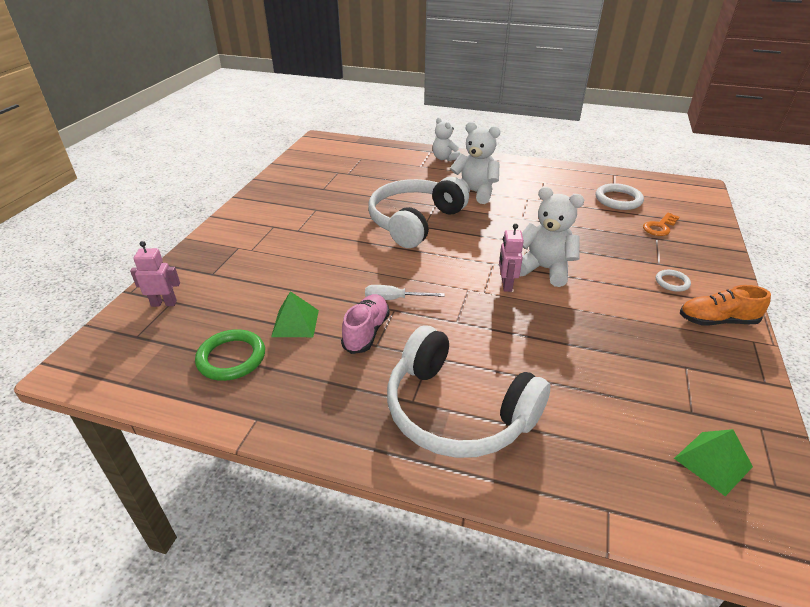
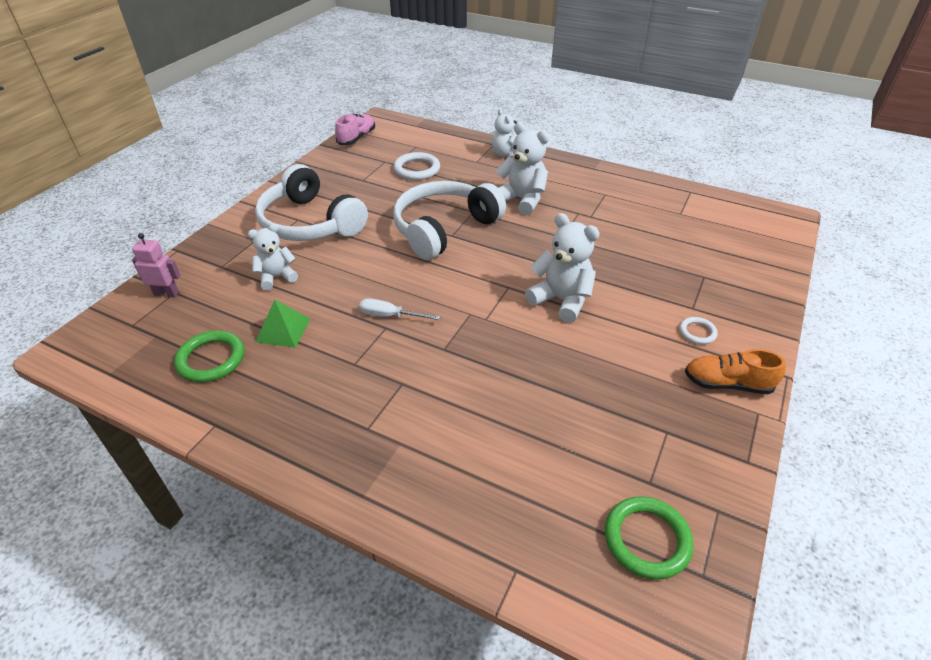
camera: 10 degrees right, 5 degrees up
(271, 277) = (276, 277): none -> white teddy bear
(366, 332) = (349, 349): pink shoe -> pink shoe (357, 138)
(457, 411) = (407, 445): white headphones -> white headphones (310, 223)
(506, 285) = (512, 313): pink robot -> none
(618, 199) = (681, 224): white ring -> white ring (417, 169)
(659, 227) = (714, 263): orange key -> none
(712, 462) = (647, 539): green pyramid -> green ring

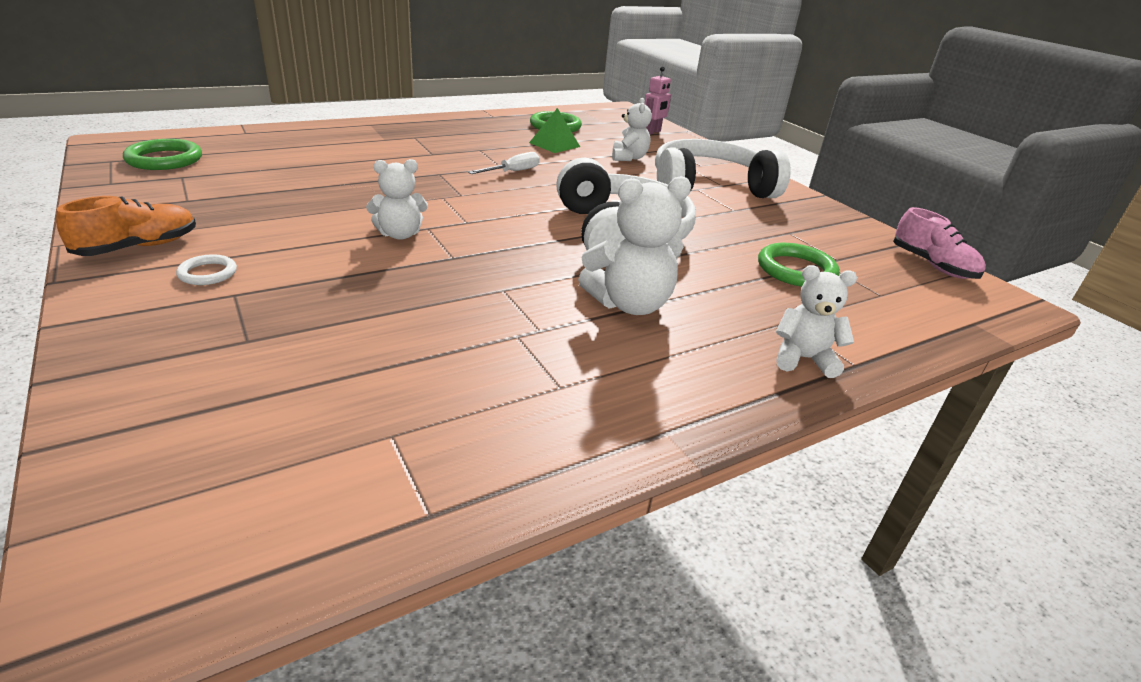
camera: 120 degrees right, 10 degrees down
(417, 169) = (796, 270): white ring -> green ring
(561, 300) = (400, 234): white teddy bear -> white teddy bear, size x0.66

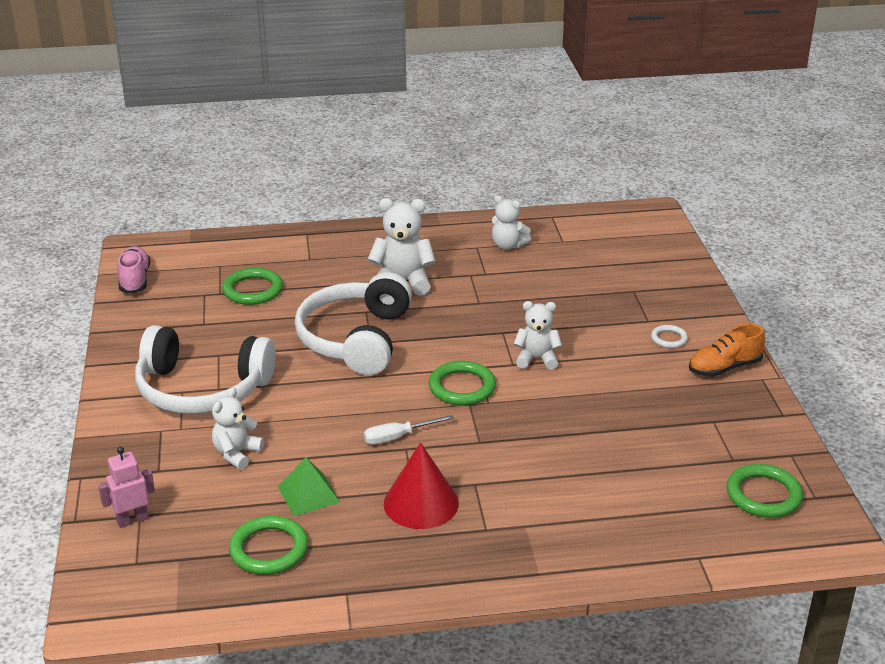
camera: 155 degrees left, 0 degrees up
(469, 144) = (421, 503): none -> red cone
(475, 205) = (462, 387): none -> green ring
(803, 359) = (332, 240): white teddy bear -> white teddy bear (508, 245)

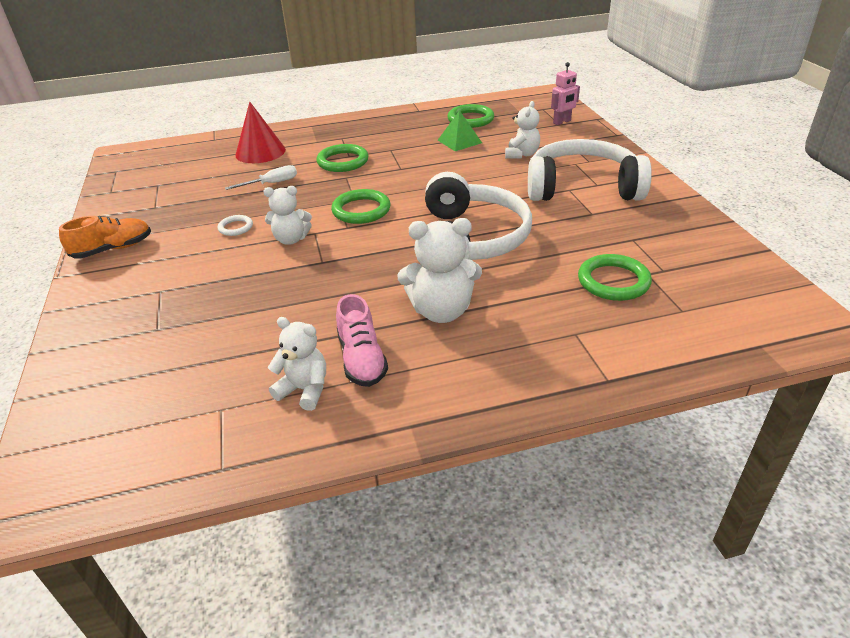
camera: 175 degrees right, 5 degrees up
(135, 280) = (762, 279): pink shoe -> pink shoe (362, 359)
(398, 437) = (408, 174): white screwdriver -> white screwdriver (271, 183)
(421, 503) = (384, 144): red cone -> red cone (260, 152)
(669, 339) = (149, 272): white ring -> white ring (236, 227)
(763, 495) = (151, 169): green ring -> green ring (343, 161)

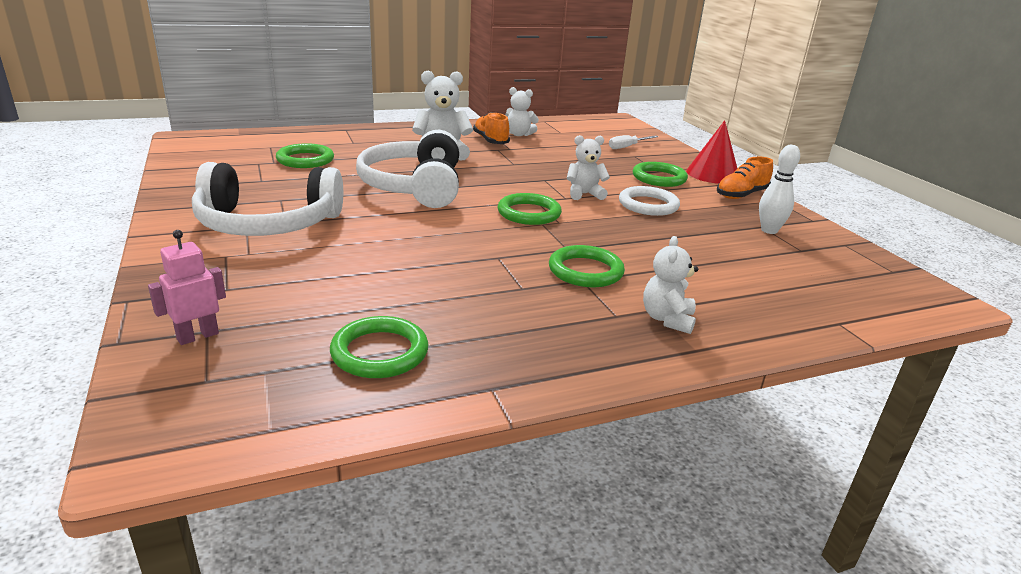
camera: 170 degrees right, 10 degrees down
(155, 202) = (769, 230): none -> white bowling pin
(177, 274) = (659, 178): none -> green ring
(236, 227) = (648, 205): white ring -> white ring, size x1.74
(260, 152) = (726, 293): red cone -> red cone (712, 174)
(271, 183) = (657, 245): white screwdriver -> white screwdriver (627, 147)
(362, 359) = (490, 141): pink shoe -> orange shoe
(459, 141) = (409, 299): green pyramid -> none
(522, 154) = (317, 270): white teddy bear -> white teddy bear (667, 319)

